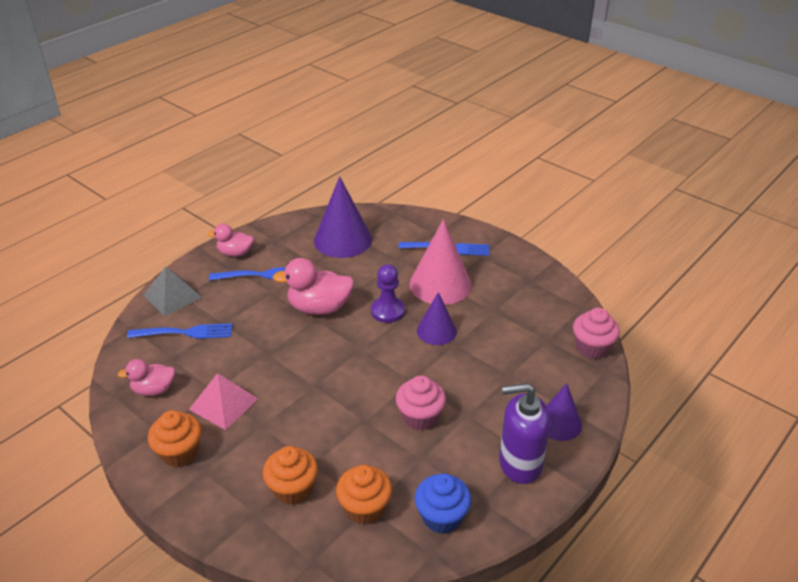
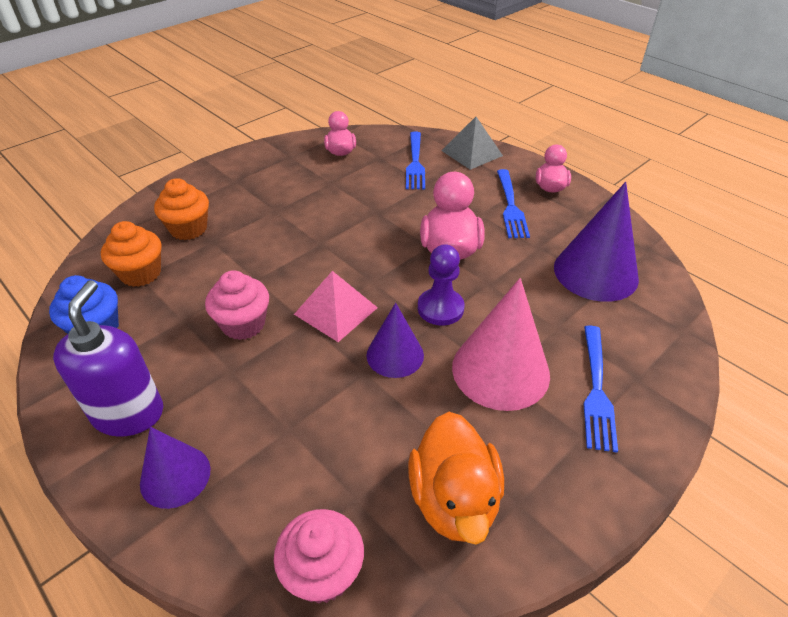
camera: 95 degrees right, 5 degrees up
(179, 453) = (260, 168): orange cupcake -> none
(223, 404) = (311, 188): pink pyramid -> pink pyramid (336, 310)
(535, 302) = (454, 499): none -> orange duck

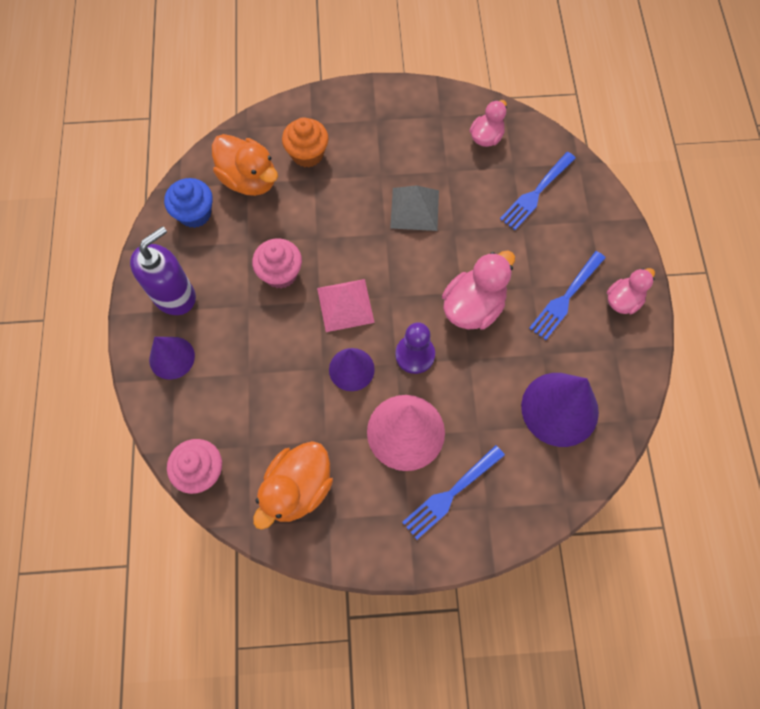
camera: 40 degrees right, 25 degrees up
(141, 273) = (249, 179): orange cupcake -> orange duck
(472, 153) = (598, 213): grey pyramid -> grey pyramid (414, 209)

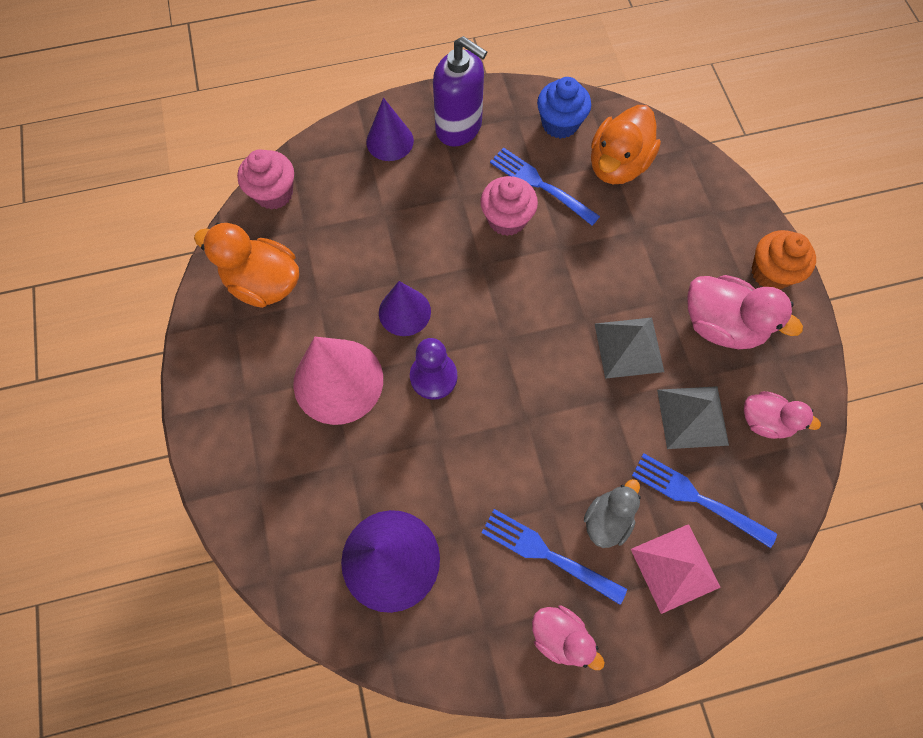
camera: 80 degrees right, 0 degrees up
(307, 154) = (669, 216): orange cupcake -> orange cupcake (771, 272)
(345, 305) = (482, 292): pink pyramid -> pink pyramid (675, 568)
(451, 493) = (272, 441): blue fork -> blue fork (541, 185)
(473, 306) = (509, 436): pink duck -> pink duck (721, 325)
(476, 181) = (692, 417): none -> grey pyramid
(545, 253) = (607, 519): none -> grey duck

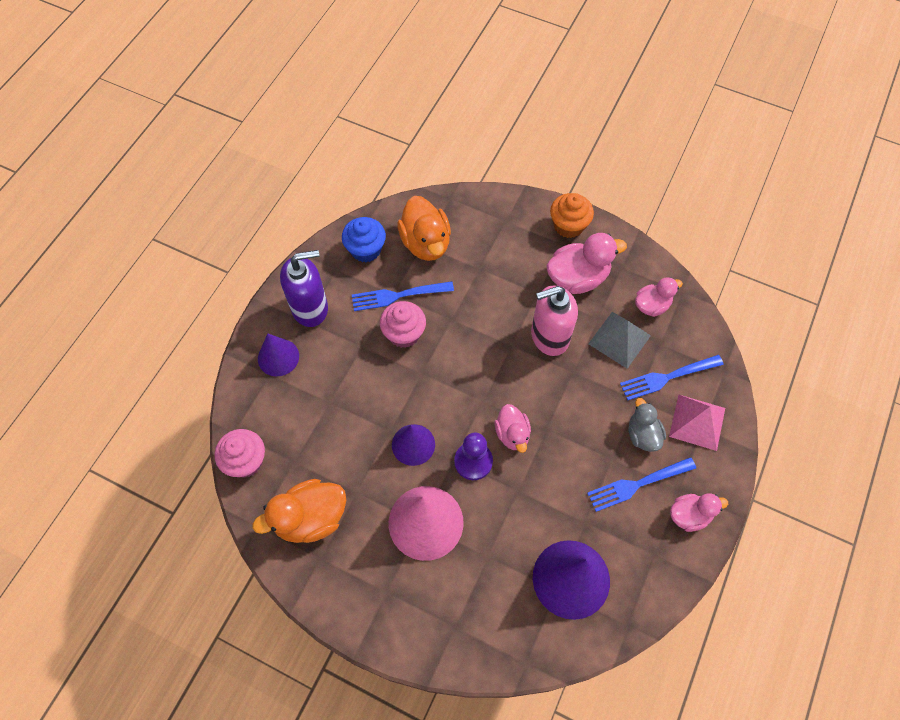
camera: 50 degrees left, 5 degrees down
(493, 391) = (512, 434): none -> pink duck
(628, 347) = (549, 337): grey pyramid -> pink soap dispenser

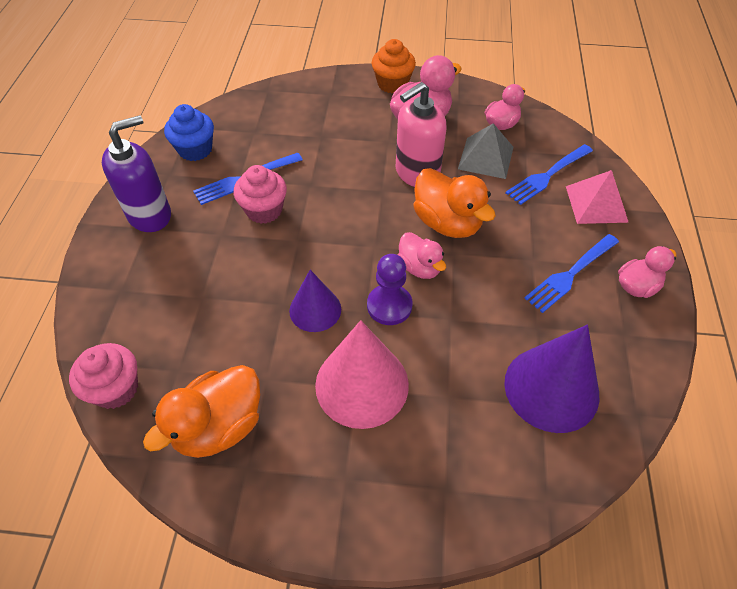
camera: 20 degrees left, 10 degrees down
(278, 357) = (126, 270): purple cone -> none
(426, 243) = (257, 129): orange duck -> orange duck (447, 223)
(642, 435) = (551, 229): grey duck -> none

